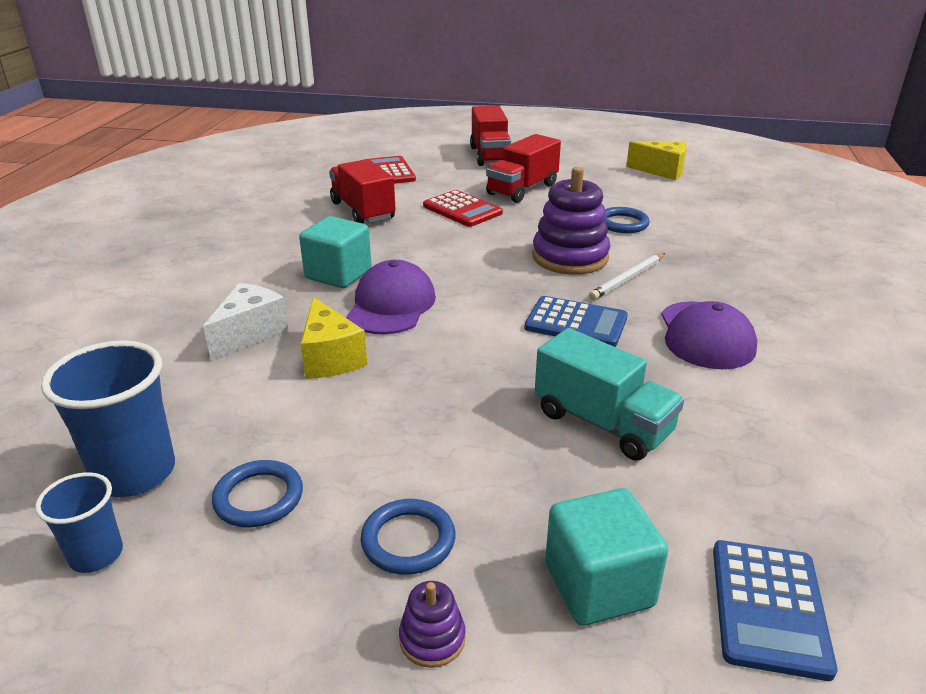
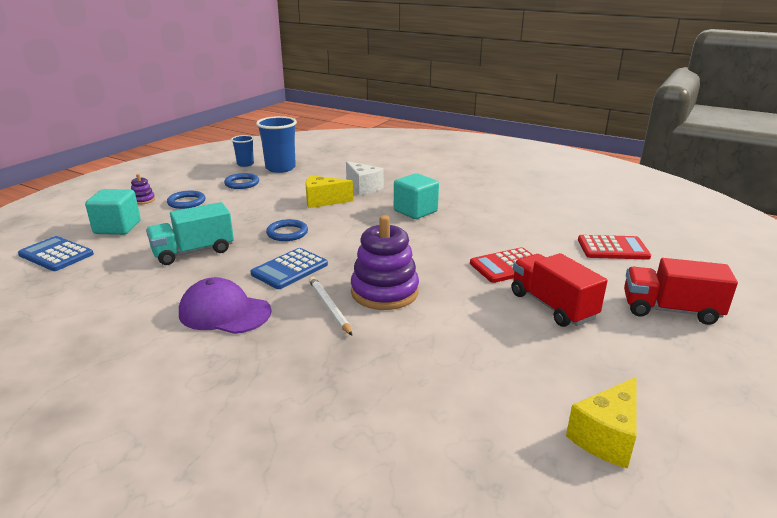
camera: 110 degrees right, 5 degrees down
(363, 211) = (519, 228): red truck -> none
(391, 305) = (364, 220): purple cap -> none
(622, 223) = (438, 340): blue ring -> blue ring (287, 233)

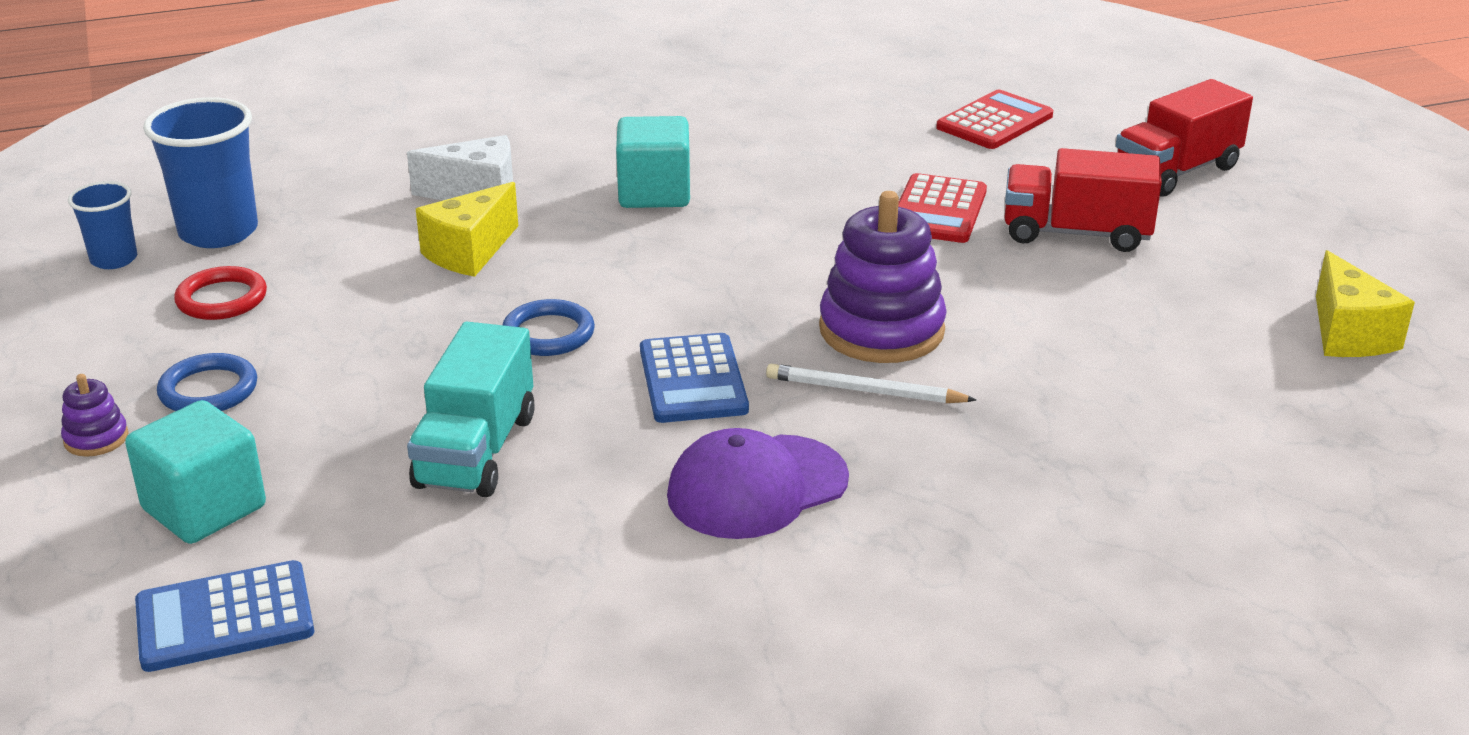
camera: 50 degrees left, 5 degrees up
(242, 183) = (222, 299): blue ring -> red ring

